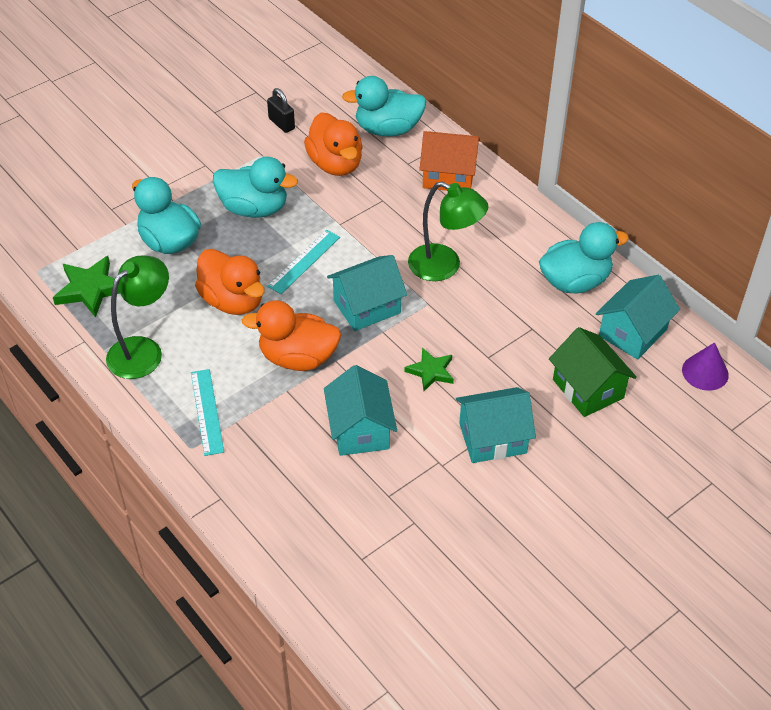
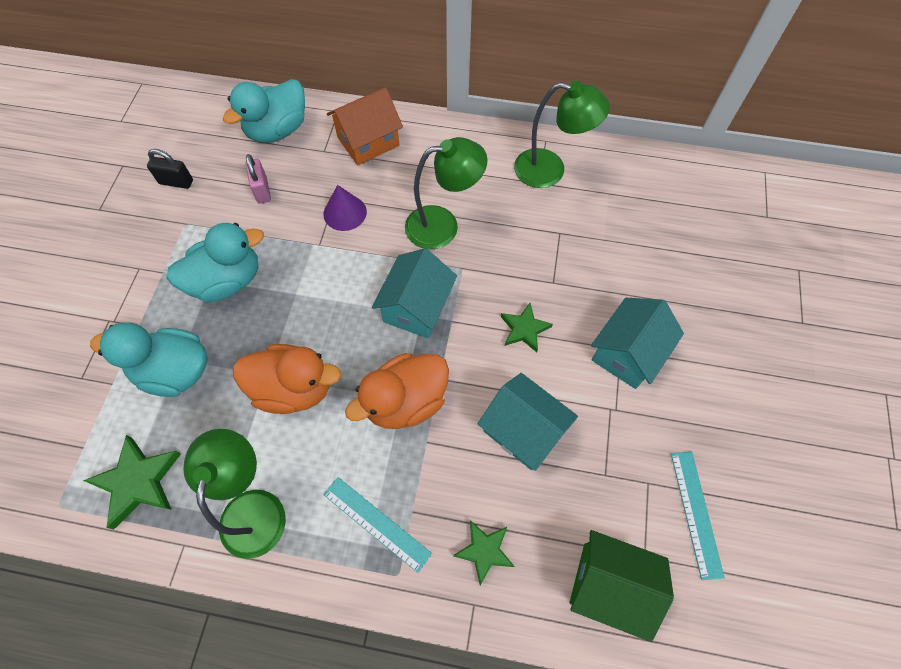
camera: 40 degrees left, 15 degrees up
(258, 476) = (484, 551): none -> green star
(304, 261) = (322, 302): turquoise ruler -> turquoise ruler (696, 513)
(335, 164) = (262, 190): orange duck -> pink padlock
(575, 282) = (550, 170): turquoise duck -> green lamp
(588, 389) = (648, 255): green house -> green house (609, 585)
(633, 333) = (630, 185): turquoise house -> none
(705, 372) = (706, 183): purple cone -> purple cone (345, 213)

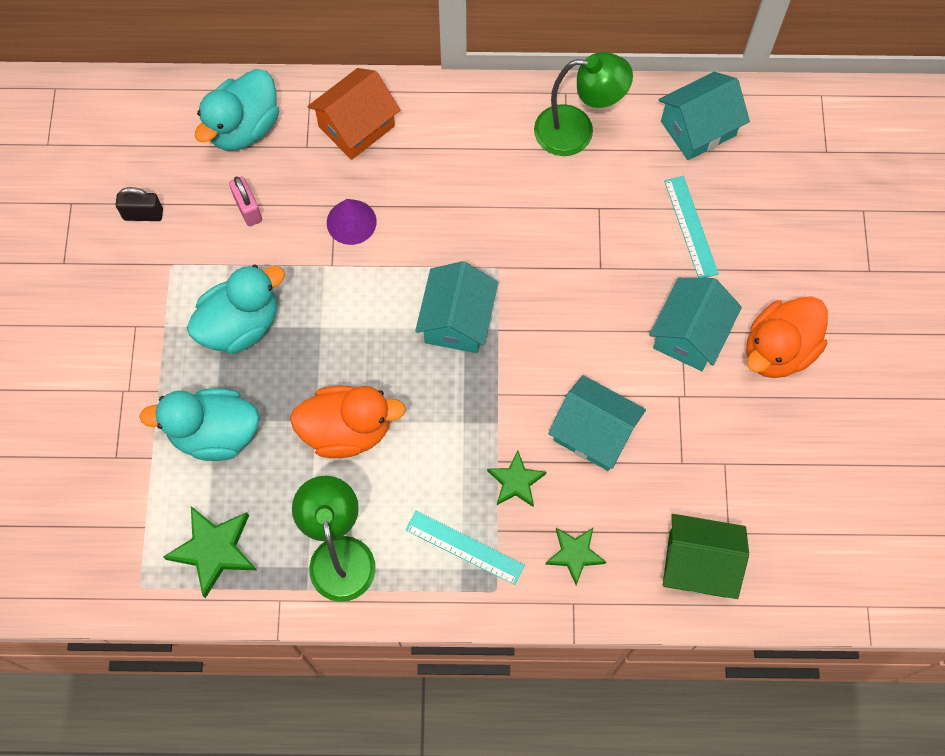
camera: 10 degrees left, 5 degrees up
(405, 401) = (467, 424): orange duck -> orange duck (778, 350)
(443, 225) = (466, 219): green lamp -> none
(524, 329) = (577, 326): green star -> green star (516, 481)
(655, 182) = (698, 128): none -> turquoise house
(696, 513) = (774, 484): turquoise ruler -> turquoise ruler (691, 227)

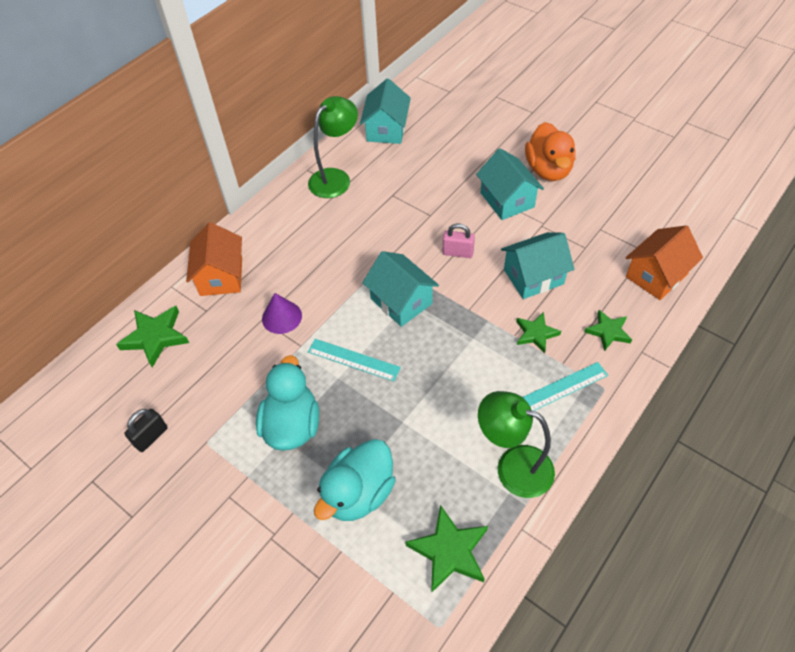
camera: 50 degrees left, 15 degrees down
(244, 128) = (155, 337): turquoise duck -> green star
(248, 209) = (214, 369): pink padlock -> pink padlock (458, 252)
(347, 430) = (425, 406): orange duck -> none
(691, 227) = (442, 164): turquoise ruler -> turquoise ruler (353, 359)
(698, 564) = (656, 275): green house -> orange house

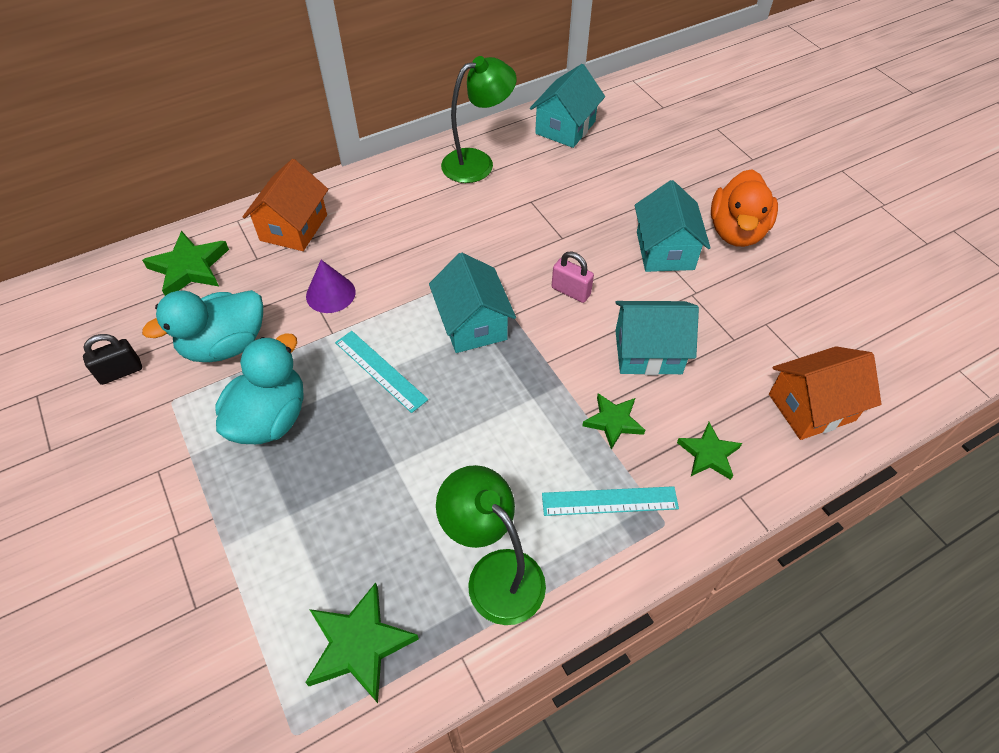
camera: 20 degrees right, 0 degrees up
(358, 493) = (296, 527): turquoise duck -> turquoise duck (225, 345)

